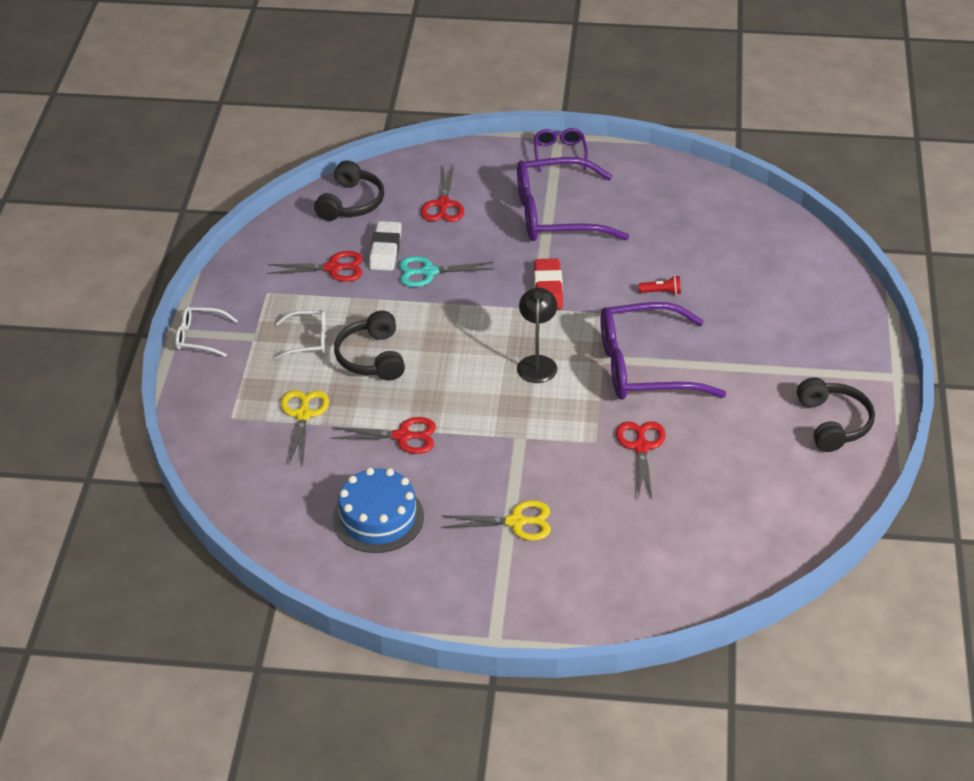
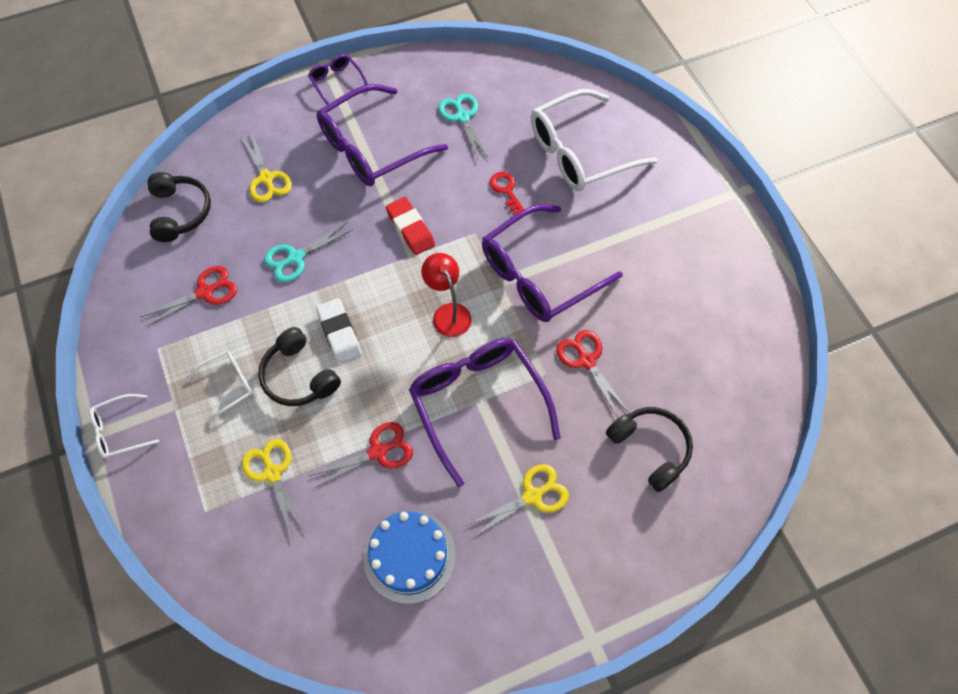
camera: 30 degrees left, 20 degrees up
(385, 250) = (242, 250): white eraser -> white eraser (339, 333)
(443, 204) = (266, 178): red scissors -> yellow scissors
(516, 438) = (478, 403): none -> purple glasses
(537, 363) = (448, 313): black lamp -> red lamp
(661, 220) = (462, 117): none -> turquoise scissors
(661, 292) = (506, 191): red flashlight -> red key
(758, 288) = (580, 152): none -> white glasses
(833, 423) = (718, 262): black headphones -> black headphones (650, 448)

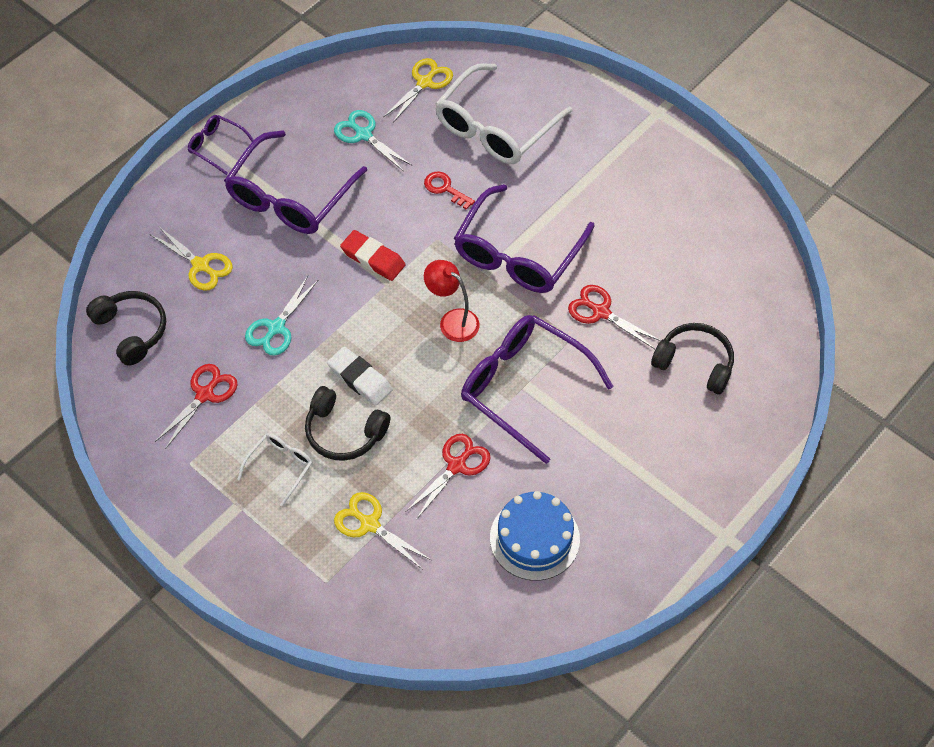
camera: 25 degrees left, 5 degrees down
(120, 431) = (199, 550): white glasses -> none
(532, 496) = (614, 444): yellow scissors -> yellow scissors (424, 82)

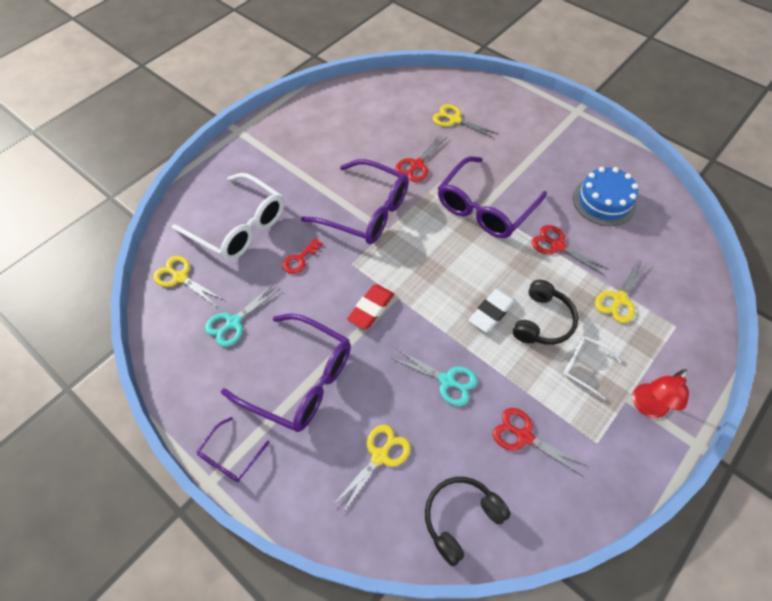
camera: 90 degrees left, 0 degrees up
(452, 320) = (430, 251): red lamp -> red lamp (647, 407)
(694, 363) = (454, 120): black headphones -> yellow scissors

